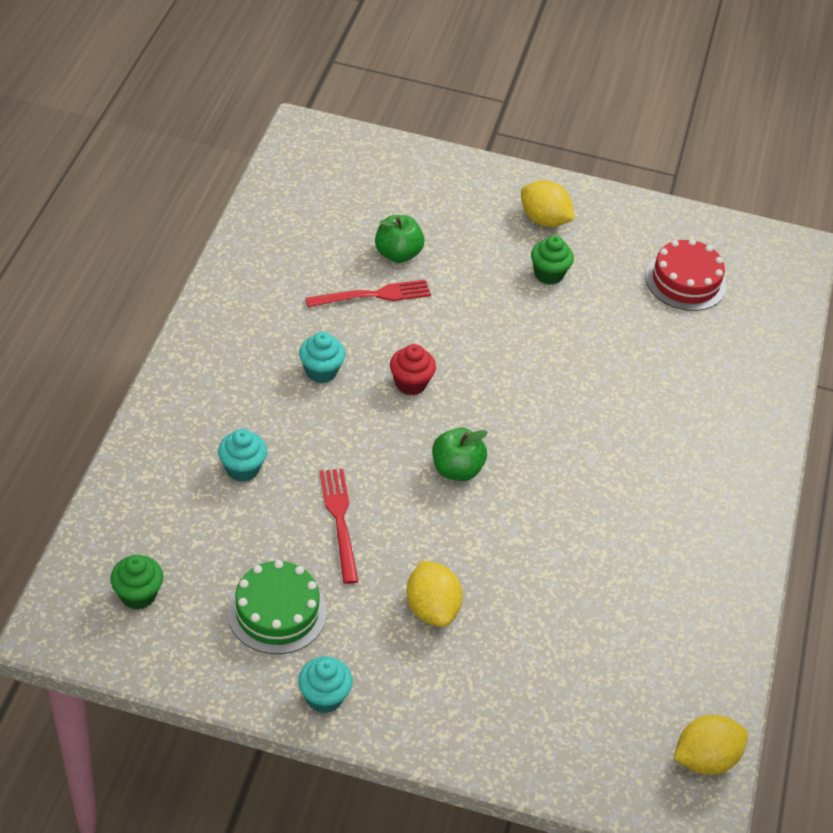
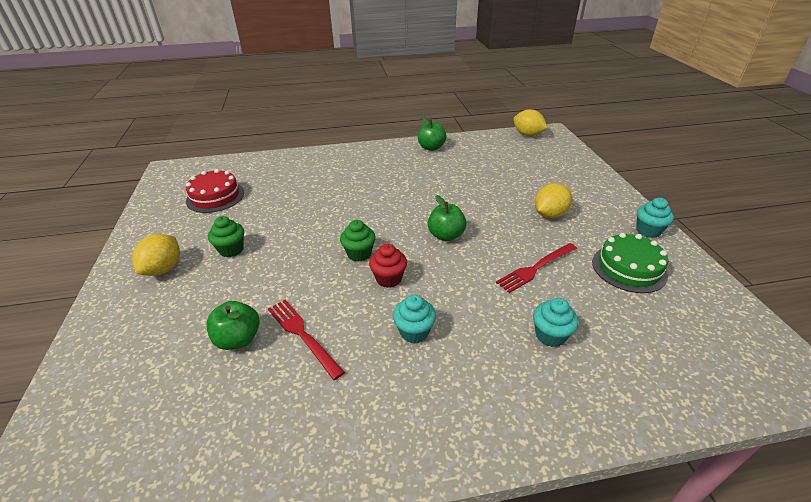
camera: 110 degrees left, 10 degrees down
(138, 595) = (712, 341): green cupcake -> green cupcake (359, 254)
(722, 575) = (431, 147): none -> green apple

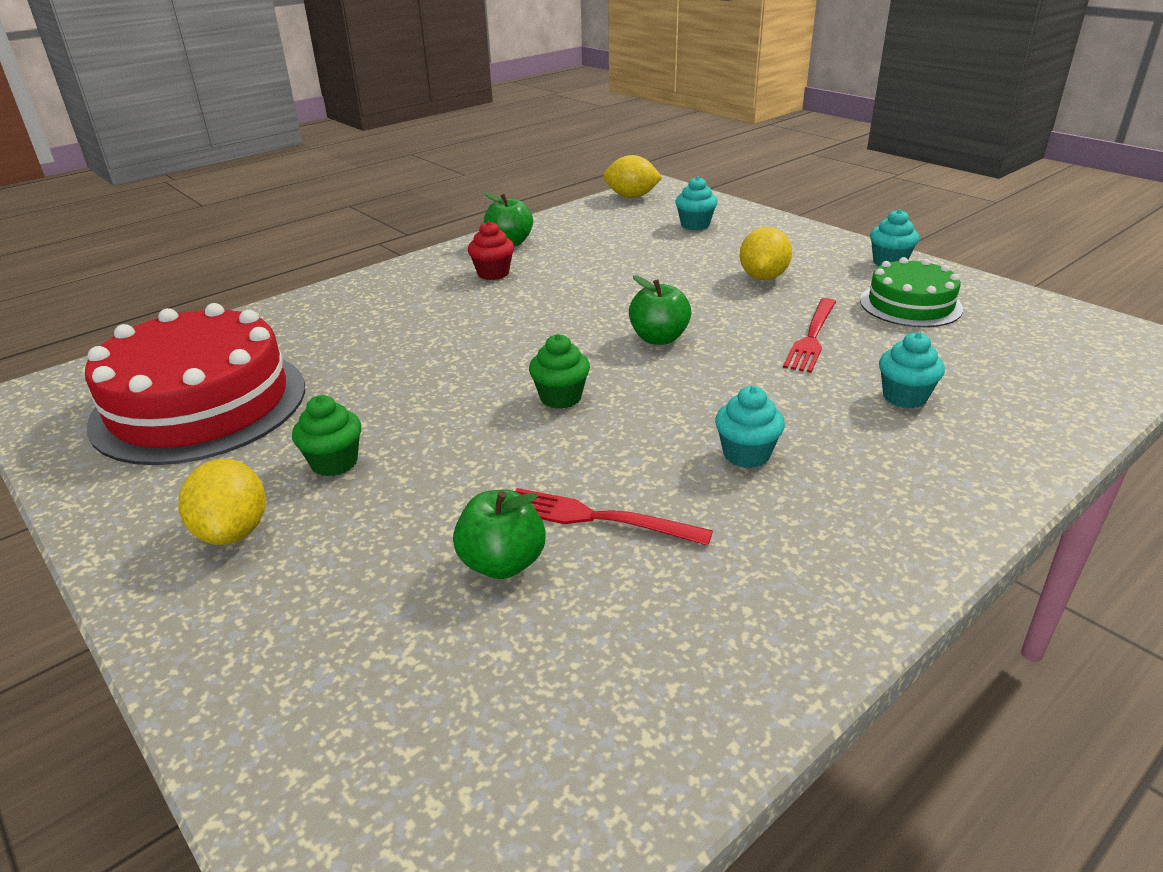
camera: 30 degrees left, 5 degrees down
(215, 197) = (200, 404): red cake -> red cake, size x1.80
(389, 279) = (640, 411): red cupcake -> red cupcake (493, 273)
(545, 165) = (695, 225): none -> turquoise cupcake

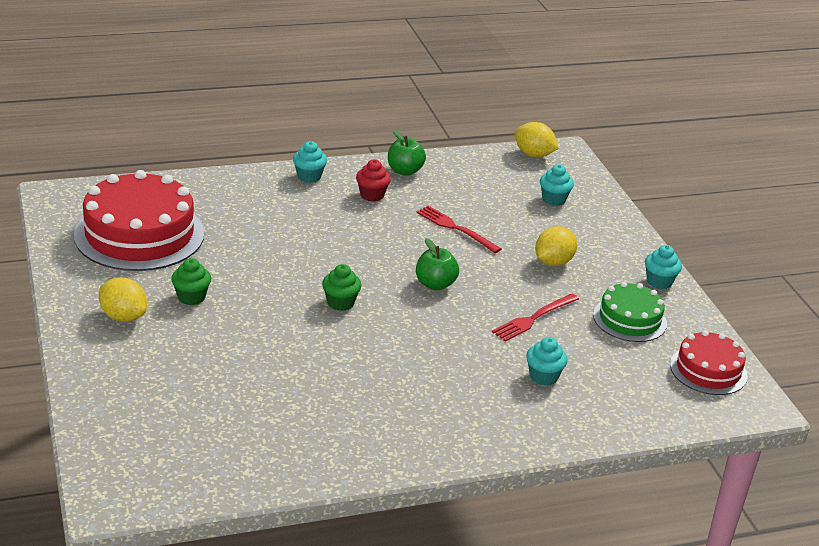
camera: 20 degrees right, 0 degrees up
(233, 531) = (123, 316): yellow lemon -> yellow lemon turned 60 degrees counterclockwise
(502, 563) = (239, 380): green apple -> none
(597, 518) = (303, 376): red fork -> red fork (455, 228)
(746, 454) = (413, 374): turquoise cupcake -> turquoise cupcake (309, 176)
(1057, 326) = (708, 370): none -> red cake

